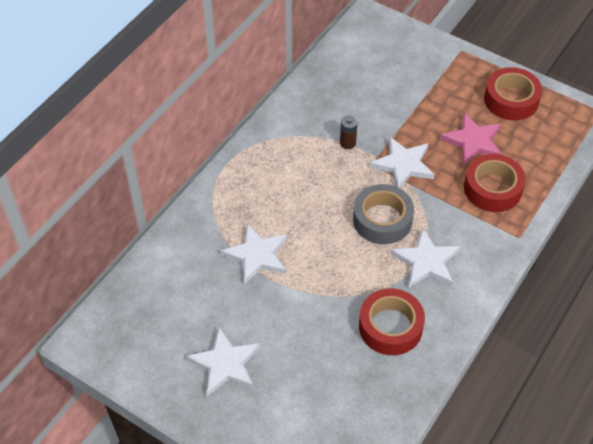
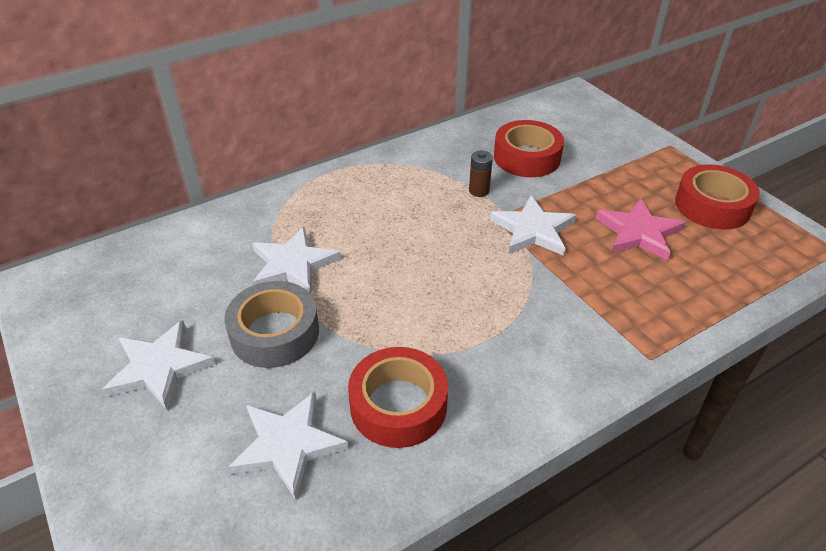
camera: 25 degrees right, 10 degrees down
(382, 220) = (470, 277): grey tape -> grey tape (275, 333)
(426, 262) = (498, 343): white star -> white star (288, 445)
(492, 188) = (639, 290): red tape -> red tape (527, 157)

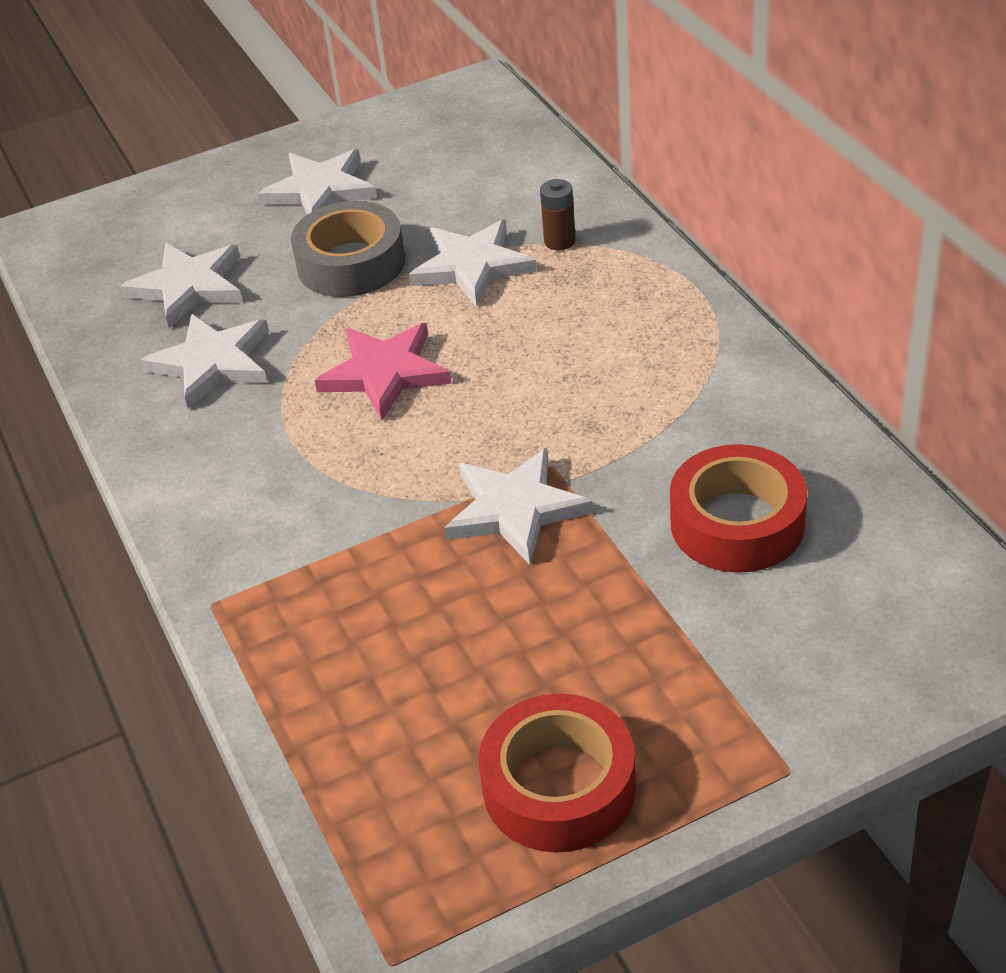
camera: 100 degrees right, 0 degrees up
(398, 405) = (212, 363): red tape -> white star
(479, 191) = (630, 451): brown battery -> brown battery (559, 241)
(639, 233) = (490, 649): pink star -> pink star (385, 373)

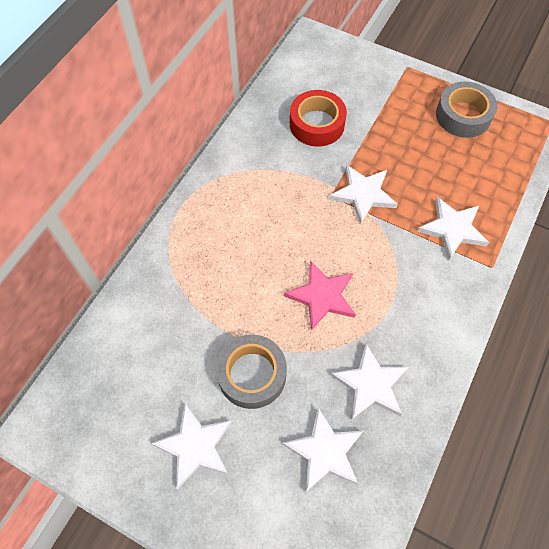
camera: 130 degrees left, 20 degrees up
(472, 266) = (220, 310): white star -> white star (452, 229)
(559, 241) = (176, 282): brown battery -> none
(559, 786) = (463, 115): red tape -> grey tape

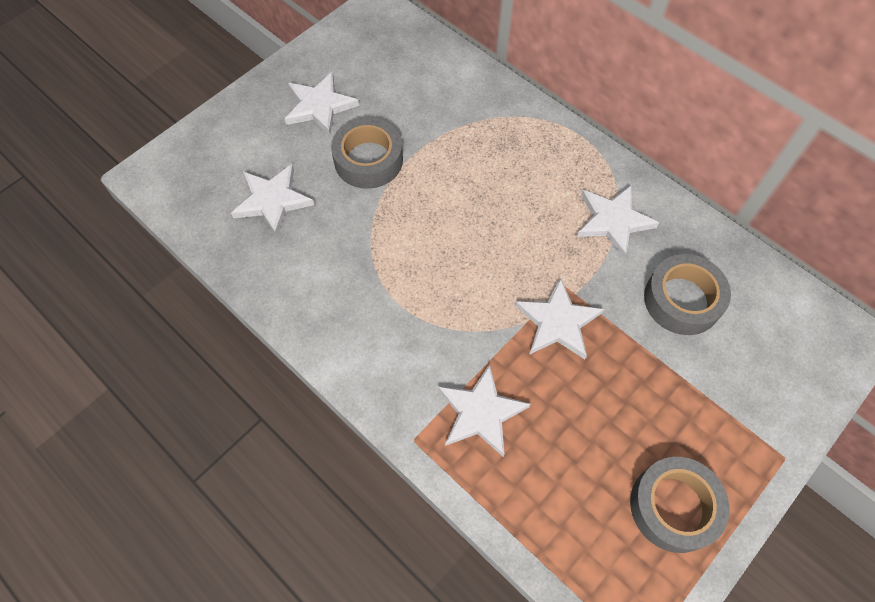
camera: 105 degrees right, 0 degrees up
(317, 124) = (682, 300): red tape -> grey tape
(322, 296) = (432, 240): pink star -> none
(370, 384) = (320, 257): white star -> white star (613, 221)

